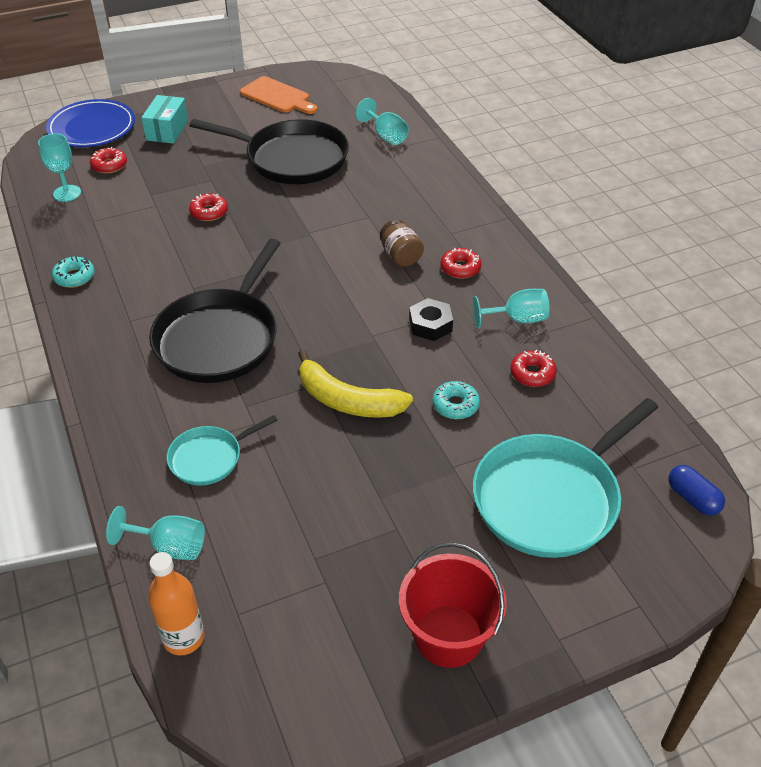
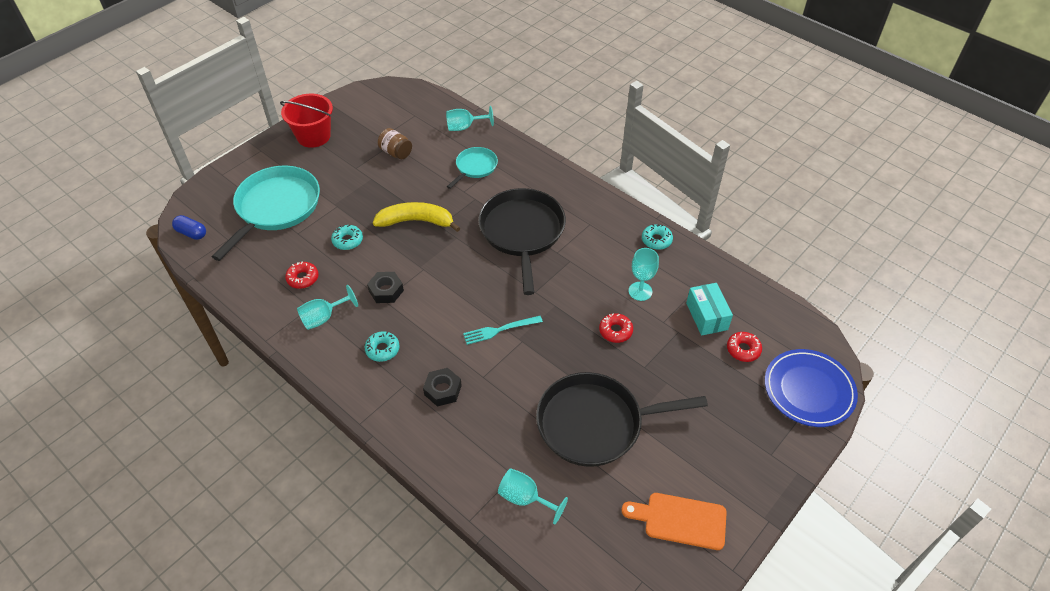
camera: 155 degrees right, 5 degrees up
(67, 193) = (742, 307): turquoise goblet -> turquoise goblet (640, 291)
(167, 130) = (740, 415): turquoise box -> turquoise box (706, 316)
(183, 638) = (432, 101): orange bottle -> none
(324, 248) = (499, 330): none -> turquoise fork
(400, 256) = (435, 344): brown jar -> brown jar (396, 152)
(414, 218) = (442, 390): none -> black nut
(460, 268) = (382, 349): red donut -> turquoise donut

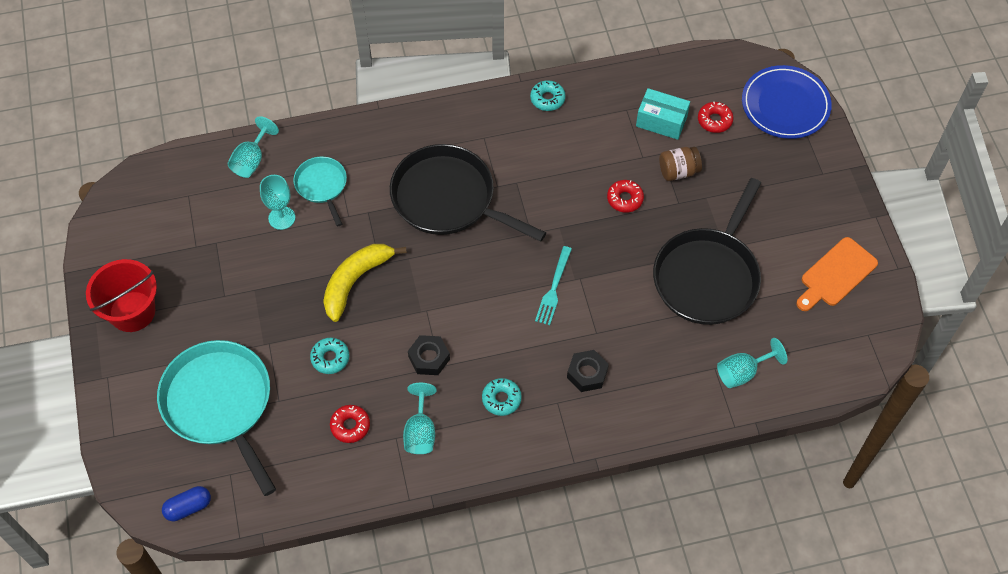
camera: 55 degrees left, 10 degrees up
(396, 152) = (234, 245): brown jar -> brown jar (678, 171)
(640, 291) = (596, 151): turquoise goblet -> turquoise goblet (282, 218)

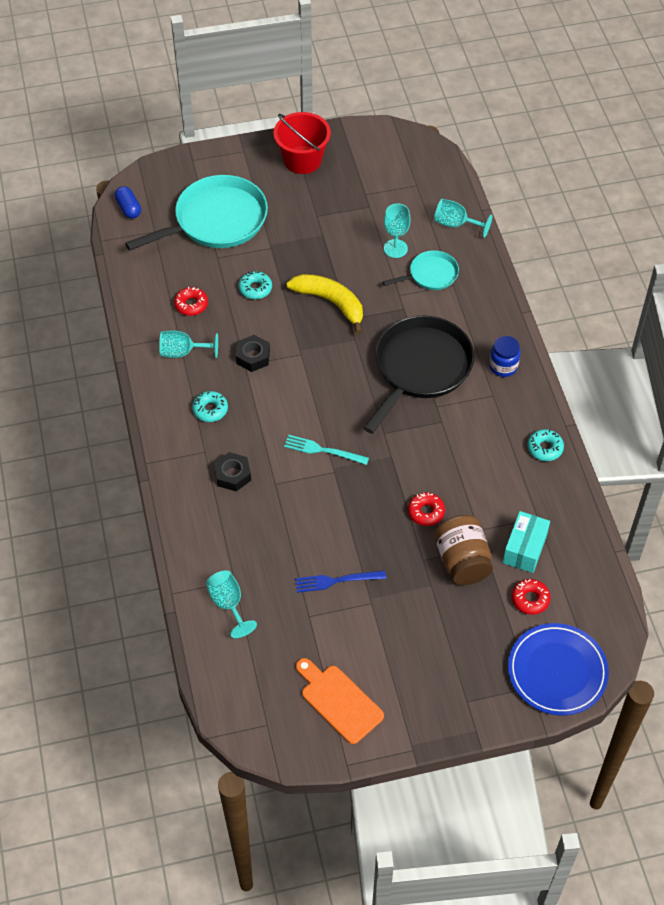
camera: 90 degrees right, 5 degrees down
(448, 127) = (503, 366): none -> blue jar
(678, 171) = (462, 561): brown jar -> brown jar, size x1.51
(708, 276) = (336, 581): black pan -> blue fork

